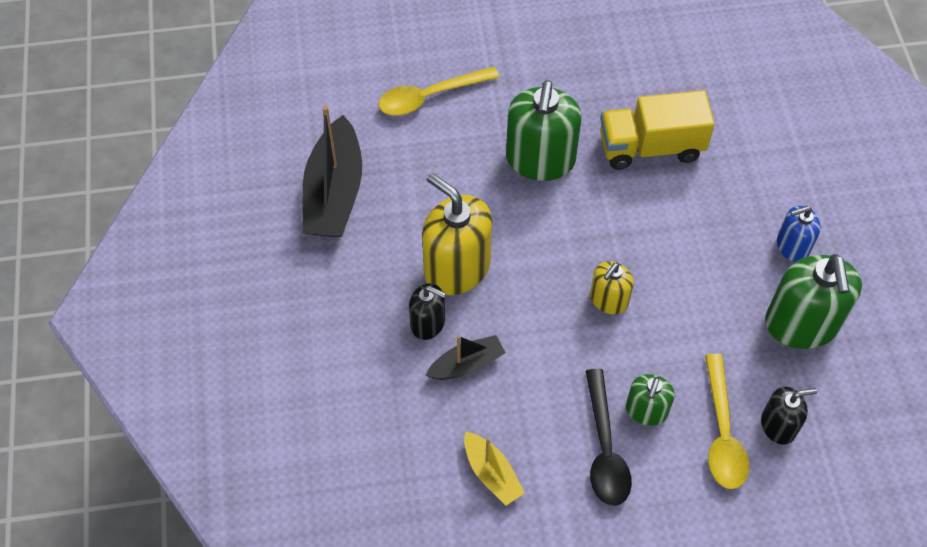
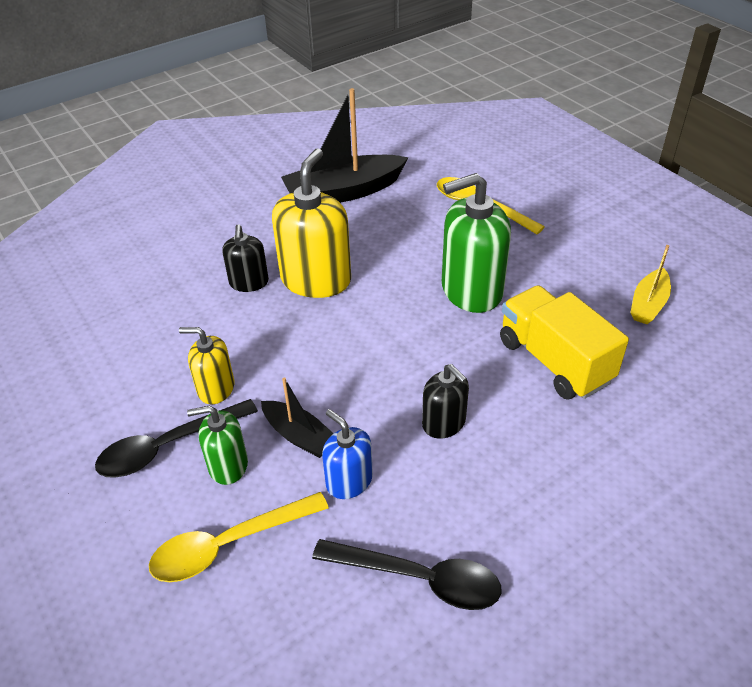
camera: 65 degrees right, 15 degrees down
(466, 364) = (219, 319): black boat -> black boat (300, 436)
(492, 473) = (111, 374): yellow boat -> yellow boat (648, 304)
(608, 300) = (345, 391): yellow soap dispenser -> yellow soap dispenser (216, 388)
(778, 425) = (263, 600): black soap dispenser -> black soap dispenser (444, 423)
(792, 246) = (525, 532): blue soap dispenser -> blue soap dispenser (349, 481)
(801, 324) = (419, 579): green soap dispenser -> black spoon

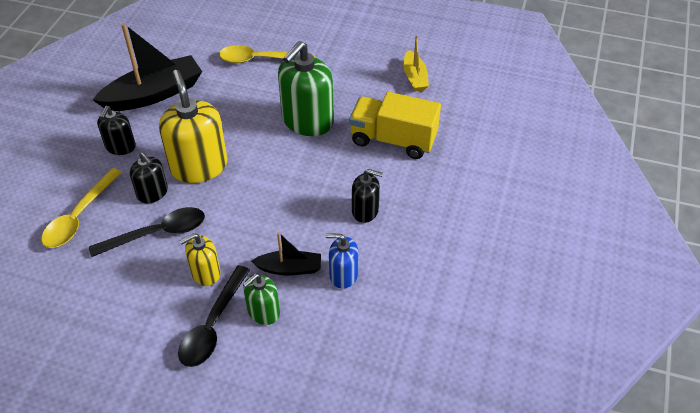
camera: 40 degrees left, 5 degrees up
(228, 545) = (310, 352): yellow spoon -> yellow spoon (79, 217)
(265, 225) = (120, 147): none -> black soap dispenser
(343, 192) = (154, 94): black boat -> black boat turned 150 degrees counterclockwise
(419, 579) = (428, 299): black spoon -> black spoon (158, 233)

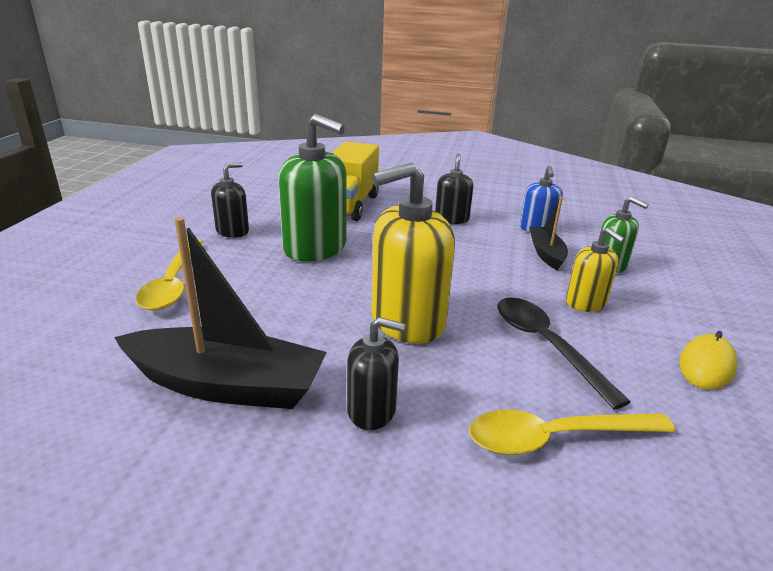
camera: 95 degrees left, 20 degrees down
(79, 217) = (555, 438): yellow spoon -> yellow spoon turned 150 degrees clockwise
(116, 319) = (706, 365): none -> yellow mouse
(152, 193) = (472, 359): black soap dispenser -> black soap dispenser (232, 231)
(154, 94) = (227, 385): black boat -> black boat turned 135 degrees clockwise
(212, 325) = (652, 293): black spoon -> none
(415, 77) = (250, 194): yellow boat -> none

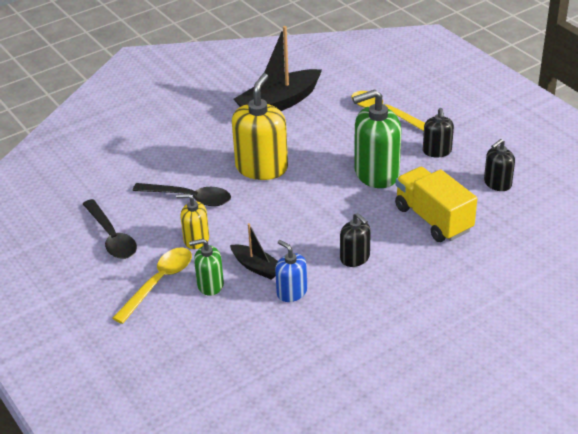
camera: 135 degrees right, 10 degrees up
(372, 410) = (220, 129): black soap dispenser -> black soap dispenser (497, 183)
(555, 438) = (149, 162): yellow spoon -> yellow spoon (159, 282)
(706, 365) = (112, 237): yellow mouse -> black spoon

